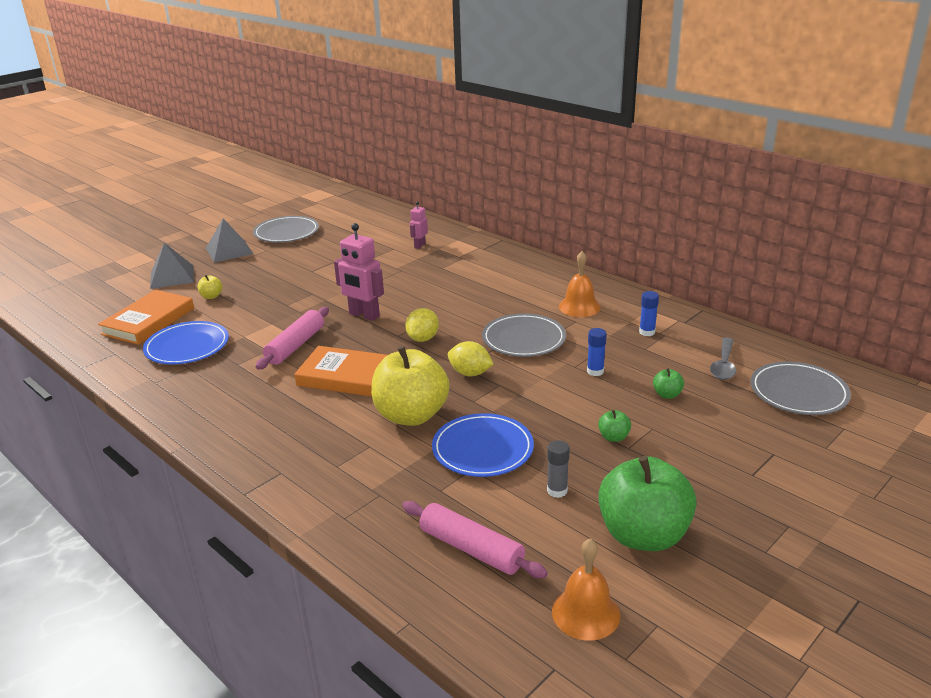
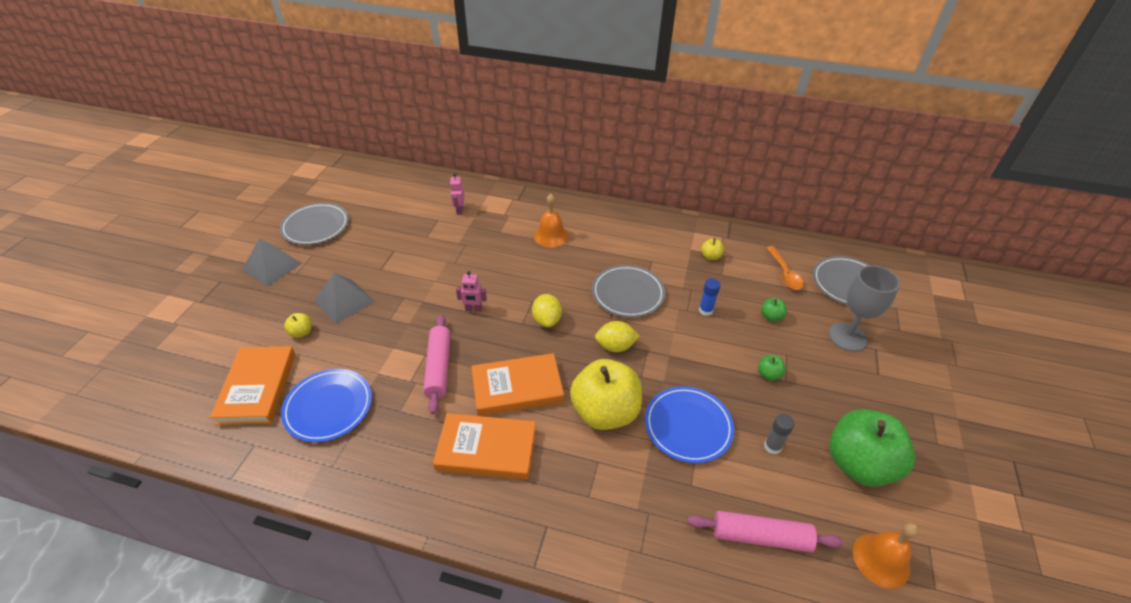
camera: 30 degrees left, 15 degrees up
(172, 276) = (234, 318): grey pyramid -> grey pyramid (344, 301)
(282, 408) = (486, 449): none -> orange book
(364, 315) = (473, 309): pink robot -> pink robot, size x0.56
(579, 307) = (643, 244): orange bell -> orange bell (551, 235)
(647, 332) = (710, 256): blue glue stick -> yellow apple
(723, 365) = (784, 273): grey spoon -> orange spoon
(746, 434) = (847, 337): none -> grey goblet

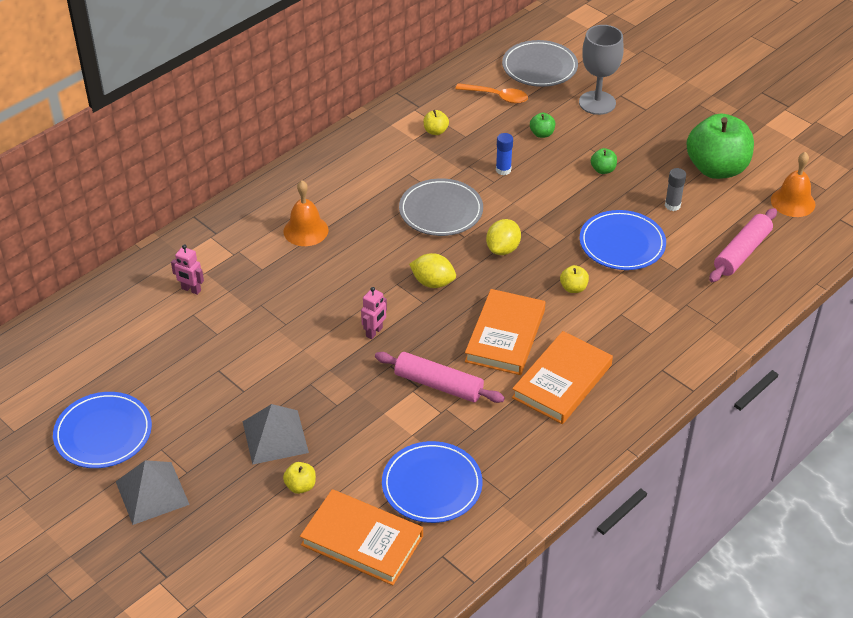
camera: 60 degrees left, 0 degrees up
(316, 226) = (103, 433): grey plate -> blue plate
(605, 412) = (573, 288): yellow apple -> yellow apple, size x0.40

